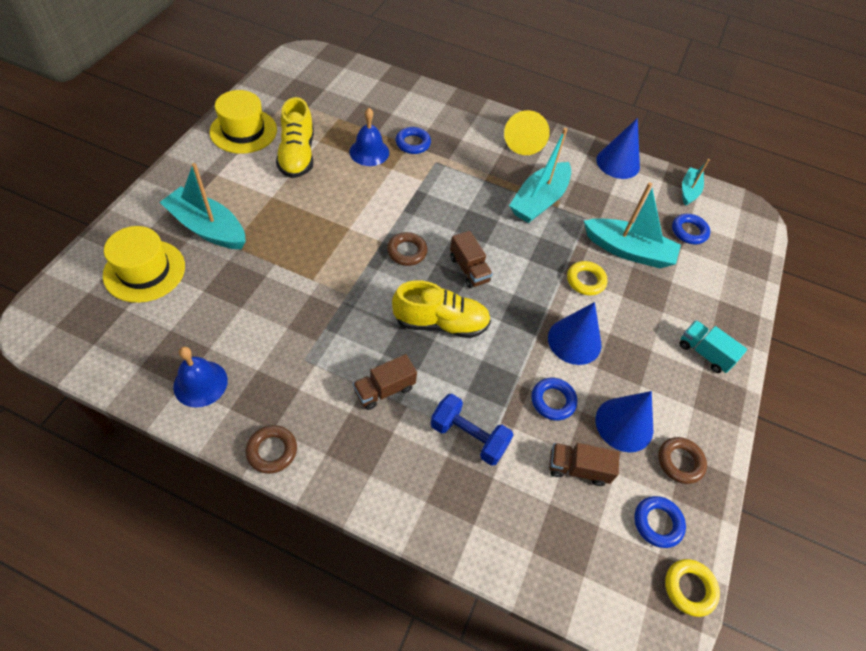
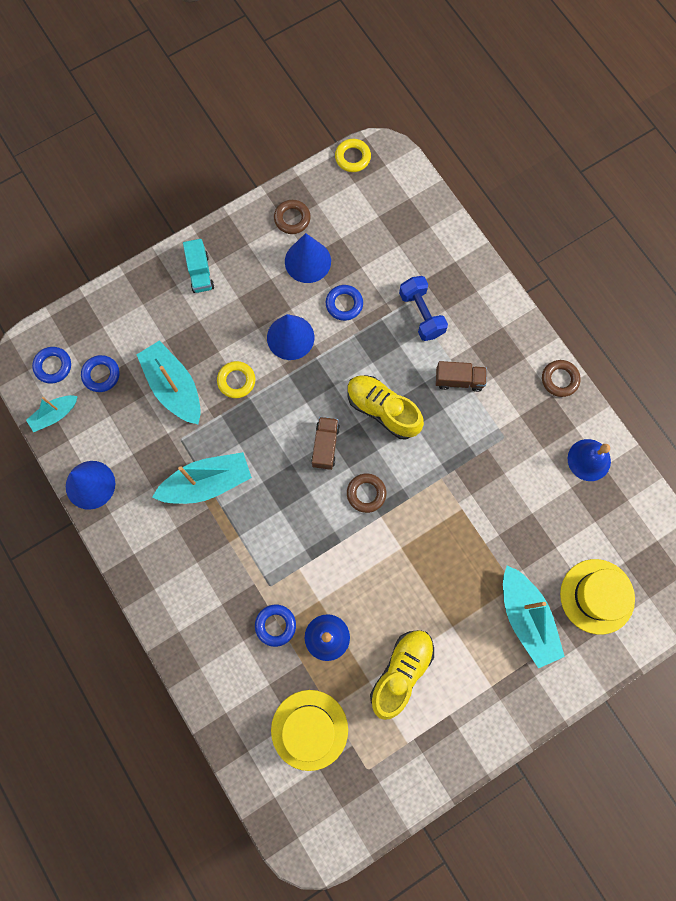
camera: 140 degrees left, 20 degrees up
(243, 131) = (439, 741): yellow hat -> yellow hat (309, 729)
(524, 140) = (158, 566): yellow cone -> none
(577, 468) = (363, 254): brown truck -> none
(657, 523) = (340, 197): blue ring -> blue ring (53, 366)

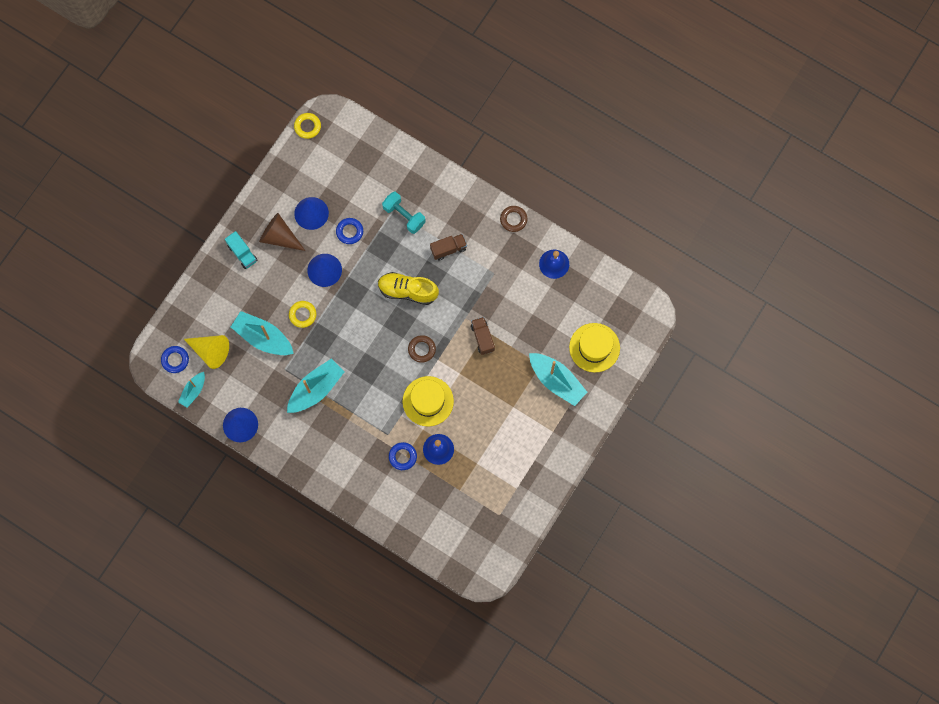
camera: 25 degrees left, 0 degrees up
(101, 375) = (210, 351): blue ring -> yellow cone
(255, 273) = (279, 237): none -> brown cone
(292, 219) = (286, 188): brown ring -> none
(309, 729) = (453, 508): yellow hat -> yellow hat (428, 401)
(325, 446) = (381, 331): brown truck -> brown truck (482, 338)
(401, 672) = (493, 448): yellow shoe -> none
(421, 314) = (404, 216): blue dumbbell -> turquoise dumbbell

